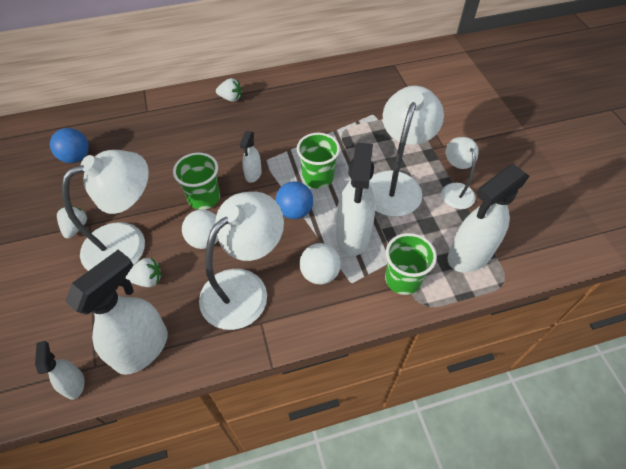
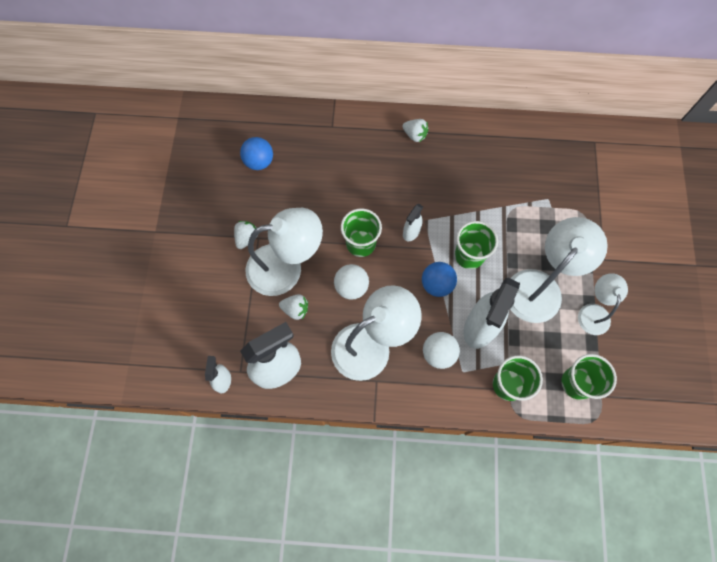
camera: 20 degrees right, 15 degrees up
(469, 256) = (576, 383): white spray bottle -> green cup

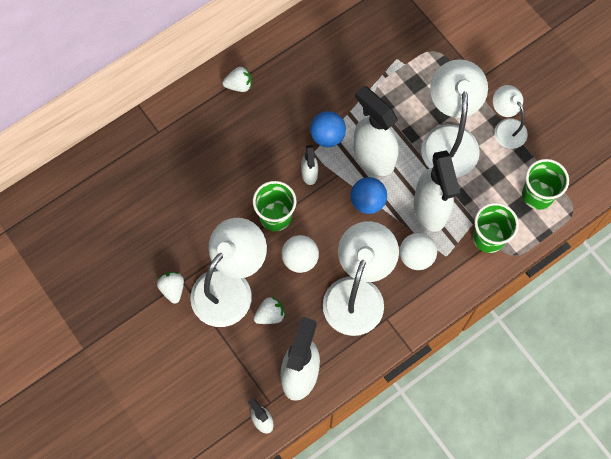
camera: 40 degrees left, 0 degrees up
(259, 162) = (121, 214): blue ball -> blue ball (327, 136)
(469, 255) = (373, 157): green cup -> white spray bottle

